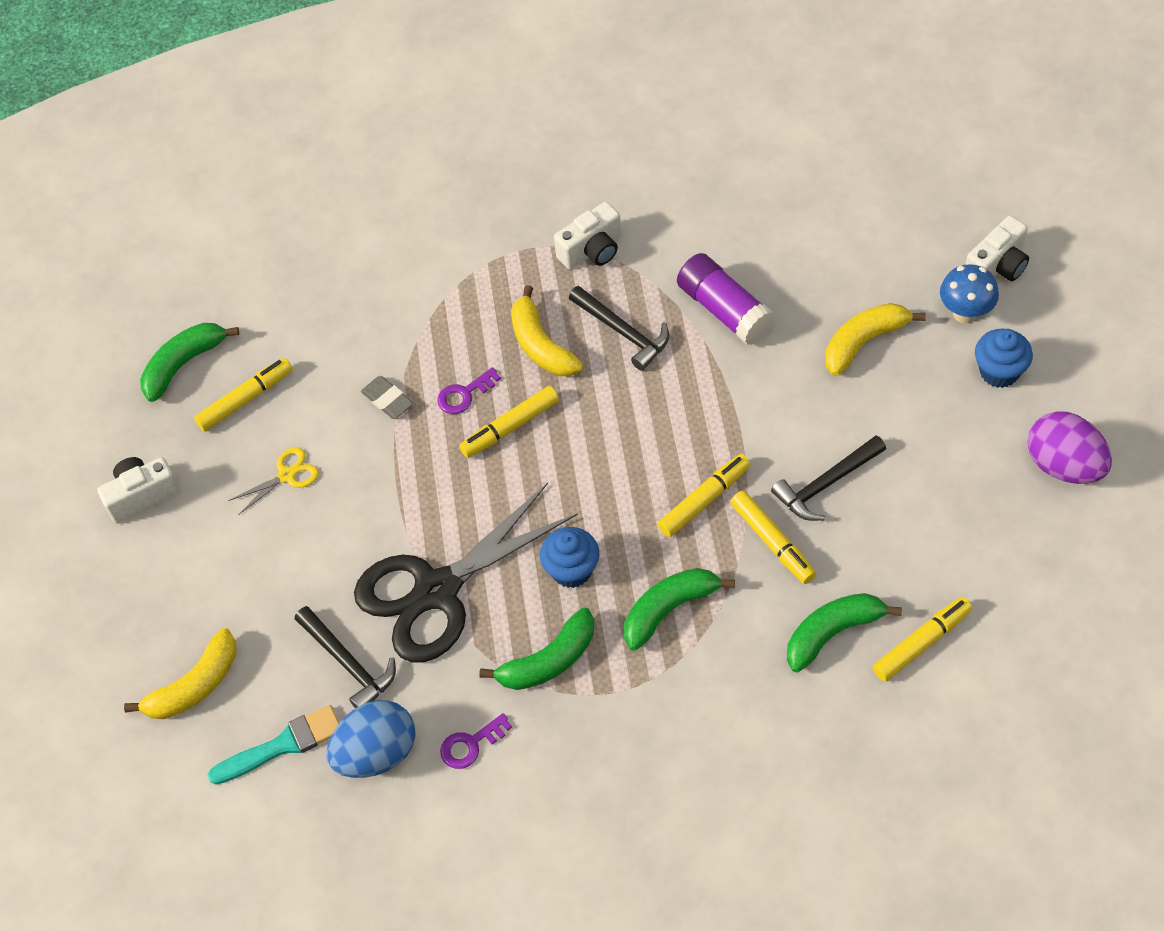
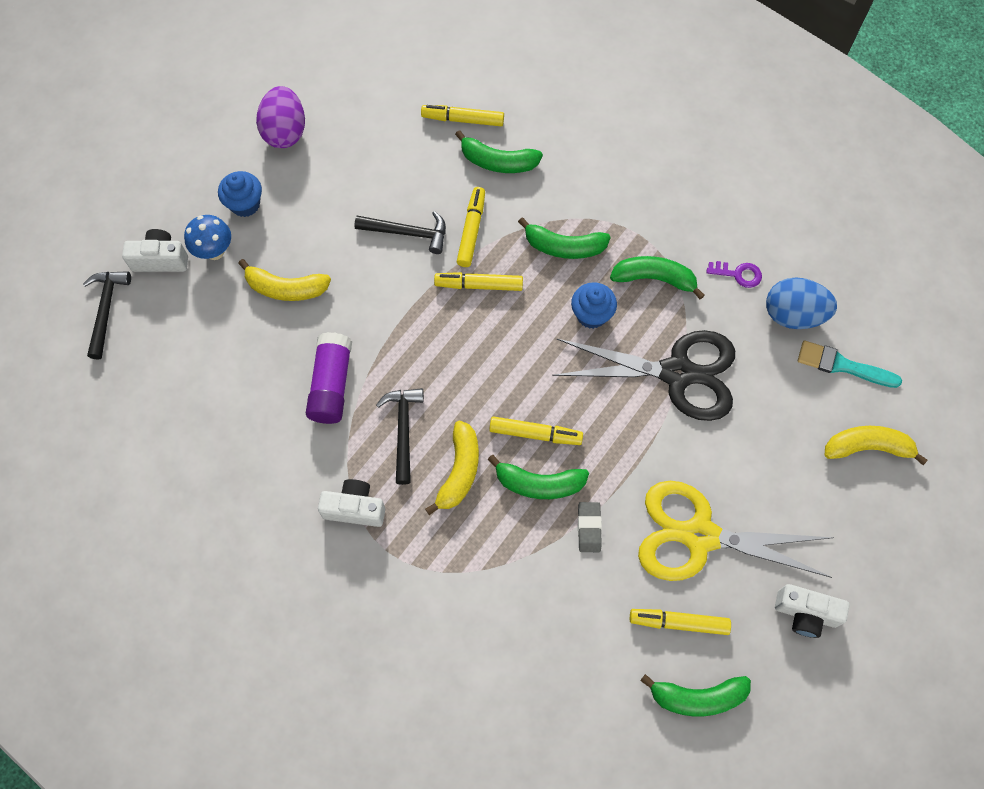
camera: 140 degrees left, 10 degrees up
(287, 475) = (699, 536): yellow scissors -> yellow scissors, size x2.46
(348, 663) = (766, 378): black hammer -> black hammer (106, 309)
(464, 394) = (539, 483): purple key -> green banana

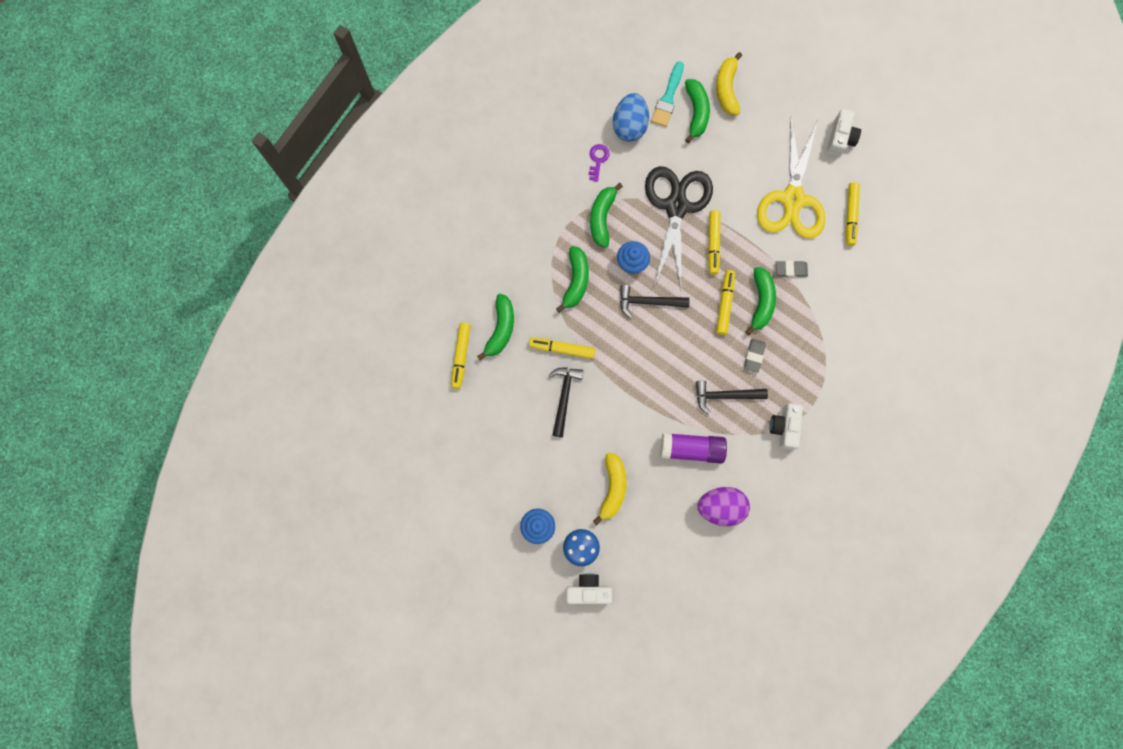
camera: 90 degrees left, 10 degrees up
(106, 309) = (633, 629): black hammer -> black hammer (648, 302)
(160, 259) = (588, 590): white camera -> white camera turned 90 degrees clockwise
(285, 131) = (469, 499): purple egg -> purple egg (720, 507)
(459, 471) = (754, 356): yellow banana -> grey eraser
(479, 285) = (608, 343): yellow marker -> yellow marker (713, 244)
(697, 697) = (896, 207): green banana -> green banana (696, 112)

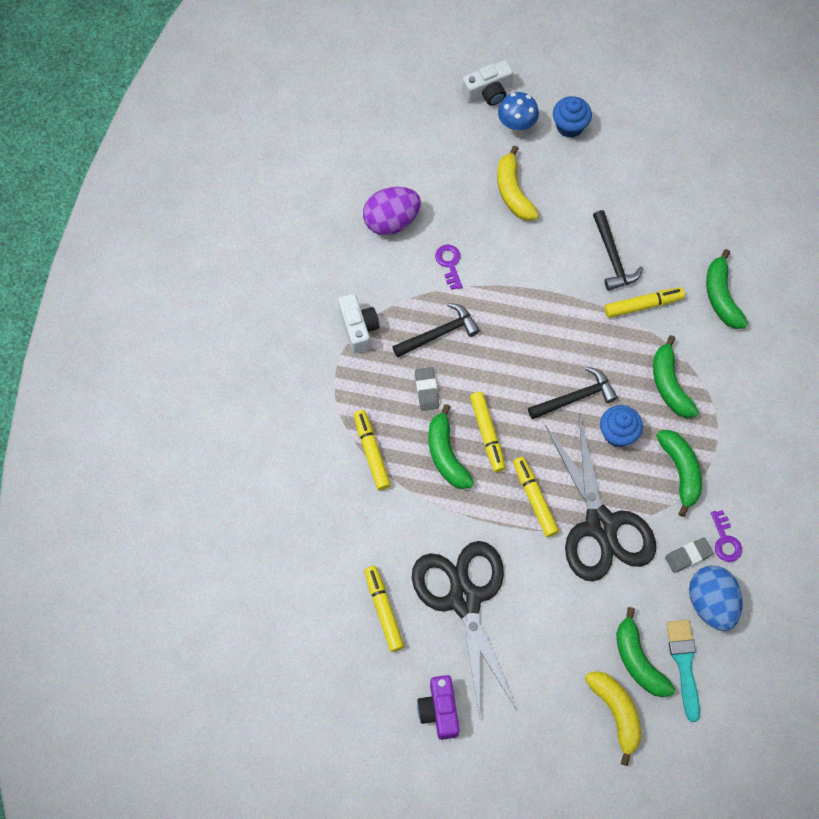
camera: 155 degrees right, 10 degrees down
(461, 356) = (746, 251): yellow marker -> yellow marker (371, 452)
(691, 449) = (449, 264): purple glue stick -> purple key
(790, 270) = (428, 509): grey eraser -> grey eraser (688, 556)
(792, 199) = (464, 599): yellow scissors -> black scissors
(840, 138) = (439, 710): white camera -> purple camera

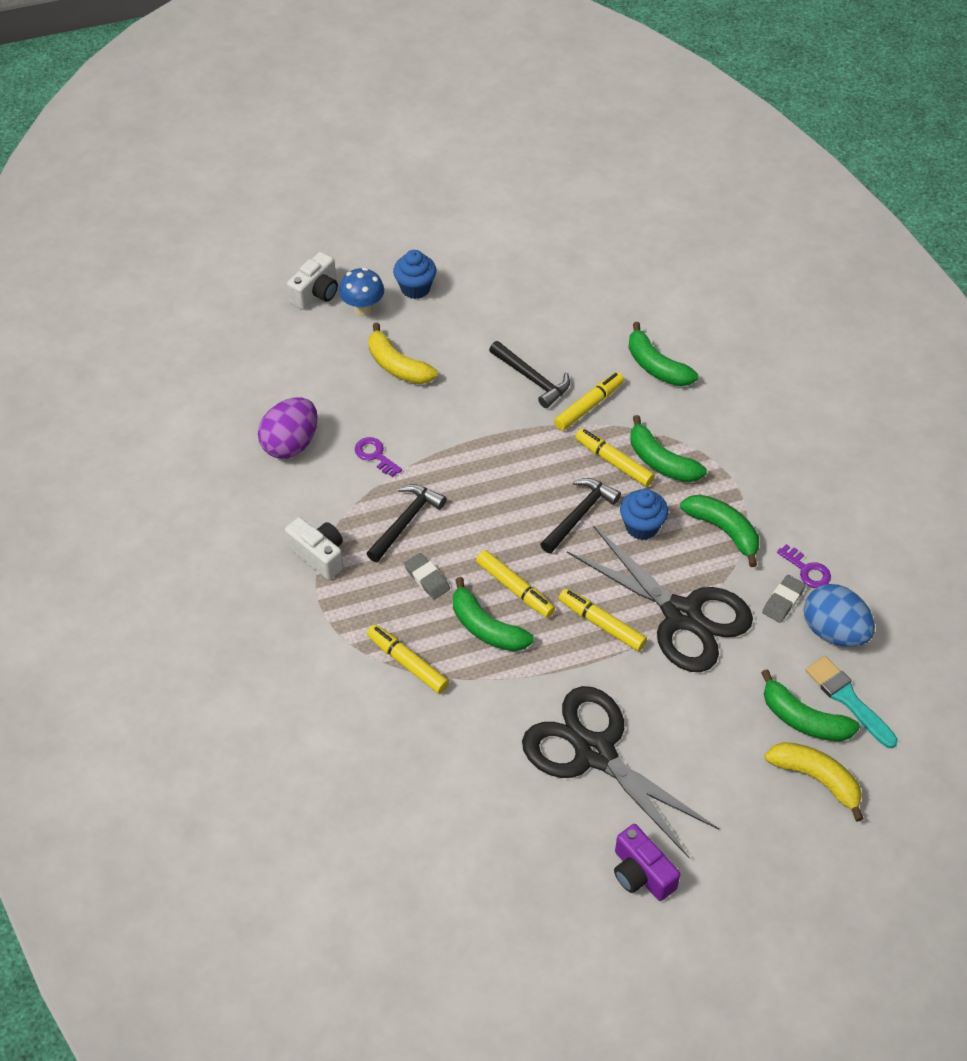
camera: 30 degrees left, 15 degrees down
(384, 610) = (519, 807): yellow marker -> yellow marker (614, 462)

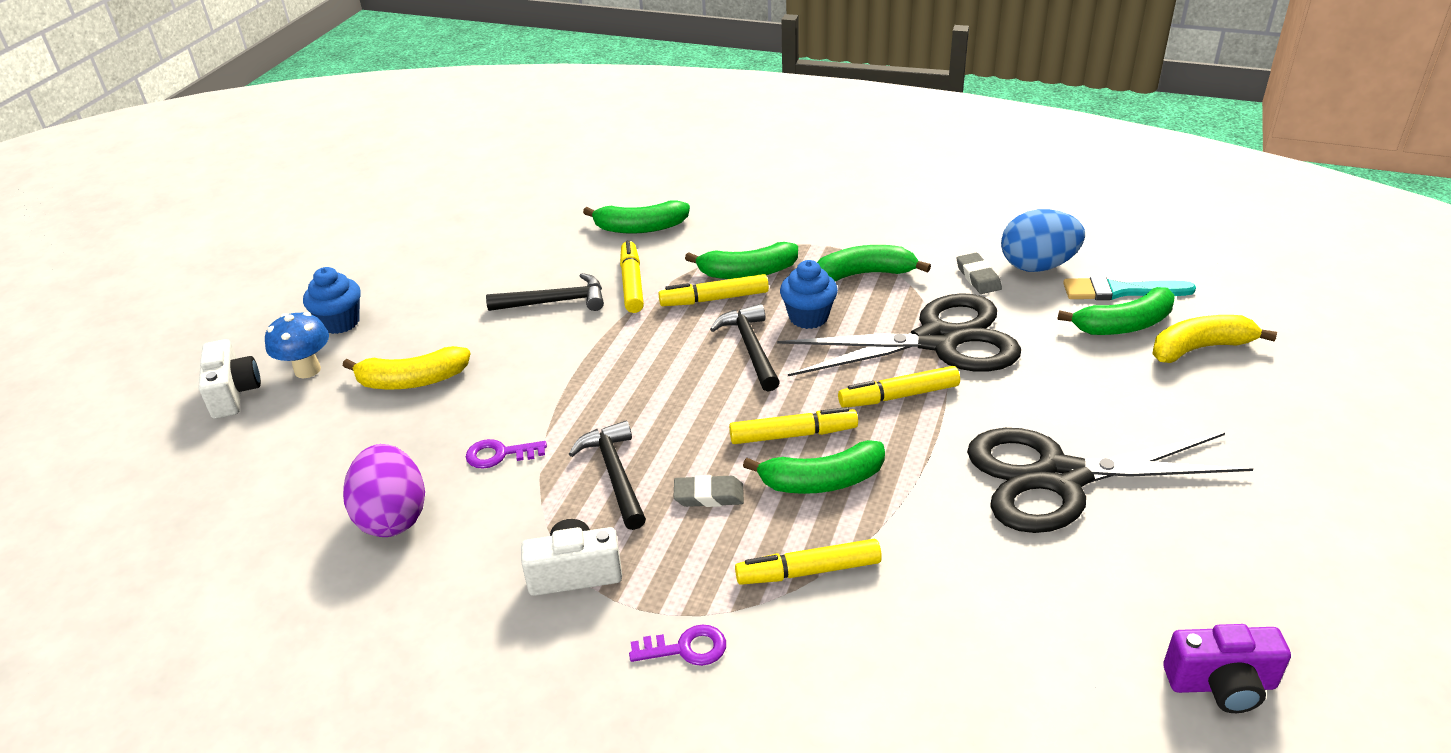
camera: 50 degrees left, 15 degrees down
(641, 873) = (1248, 519): purple camera -> purple camera (1221, 684)
(807, 570) = (956, 250): purple key -> purple key (686, 648)

